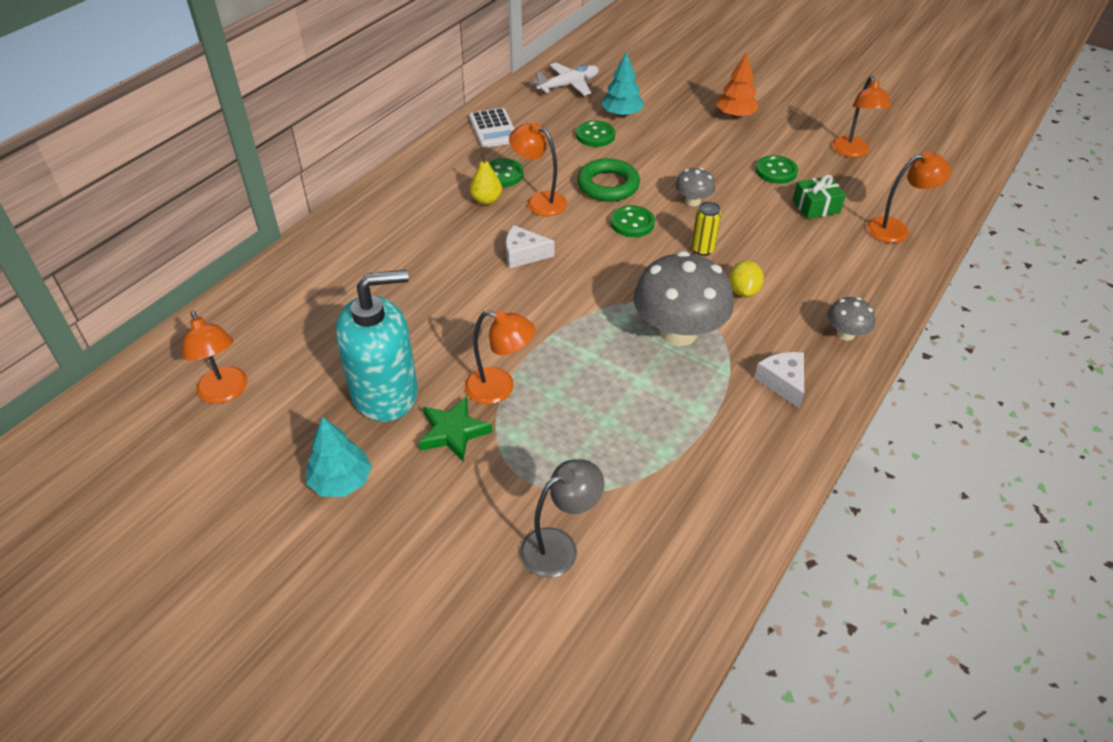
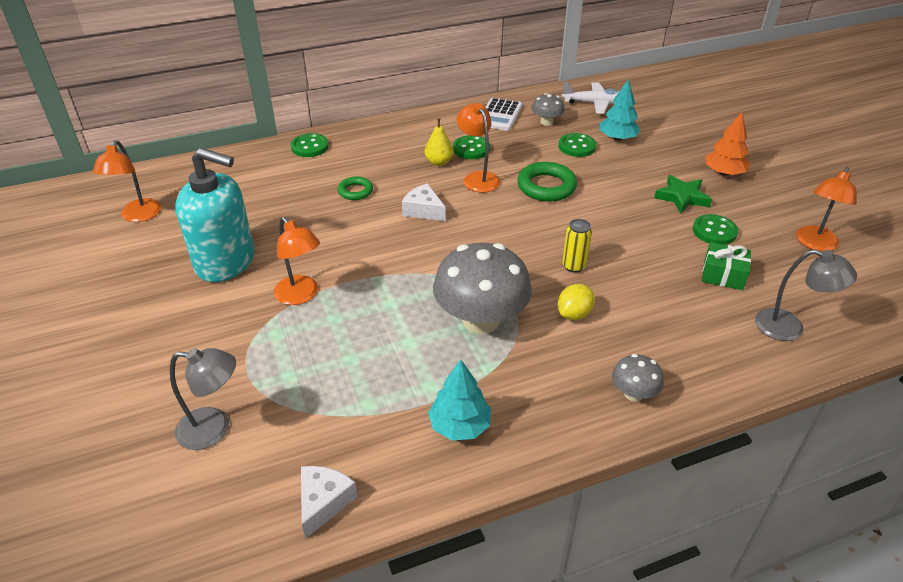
camera: 35 degrees right, 5 degrees down
(341, 481) = (136, 305): turquoise tree -> turquoise tree (459, 426)
(436, 263) = (355, 191): none -> green ring
(453, 432) = (237, 309): green star -> green star (682, 197)
(632, 223) = (535, 222): green button -> green button (310, 147)
(692, 201) = (607, 225): grey mushroom -> grey mushroom (546, 122)
(783, 382) = (527, 404): white cheese -> white cheese (323, 502)
(896, 229) = (789, 328): orange lamp -> grey lamp

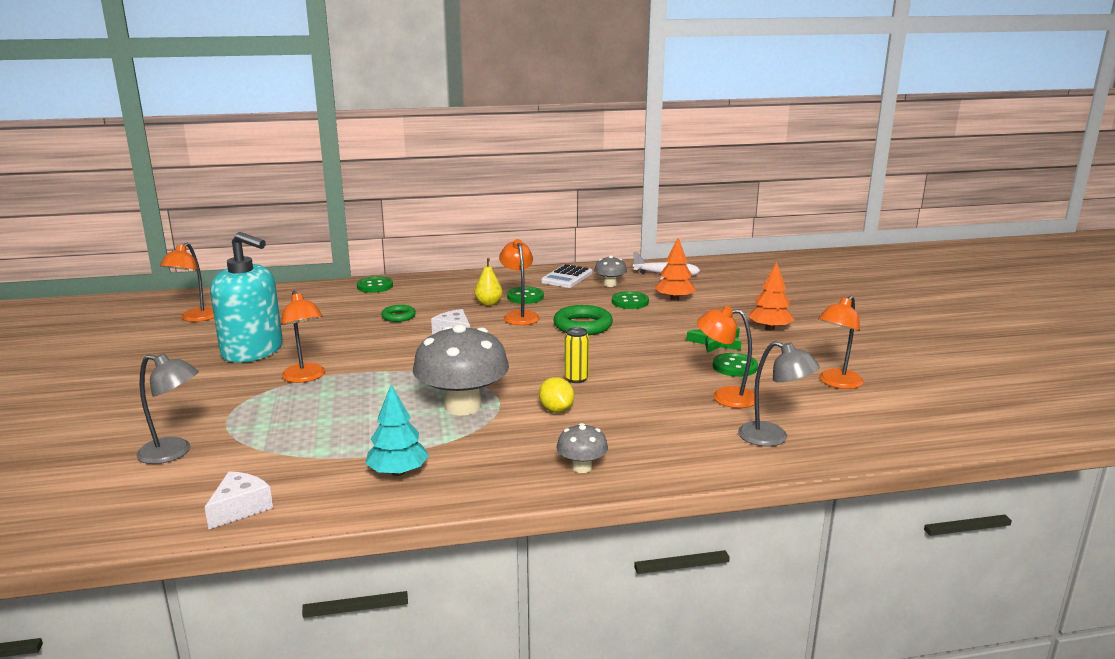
camera: 10 degrees right, 20 degrees down
(574, 314) = (556, 410): yellow lemon -> yellow lemon turned 75 degrees counterclockwise
(617, 138) = (674, 299): turquoise tree -> orange tree
(723, 275) = (725, 396): green gift -> orange lamp

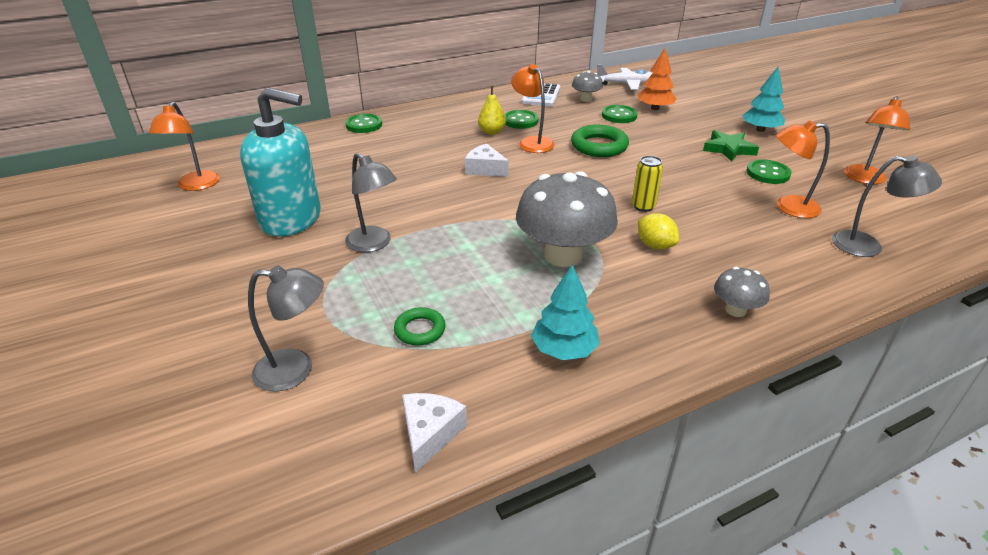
camera: 15 degrees left, 15 degrees up
(306, 377) = (374, 244): orange lamp -> grey lamp
(398, 316) = (415, 157): green ring -> green ring (420, 330)
(769, 329) = (760, 130): orange tree -> turquoise tree

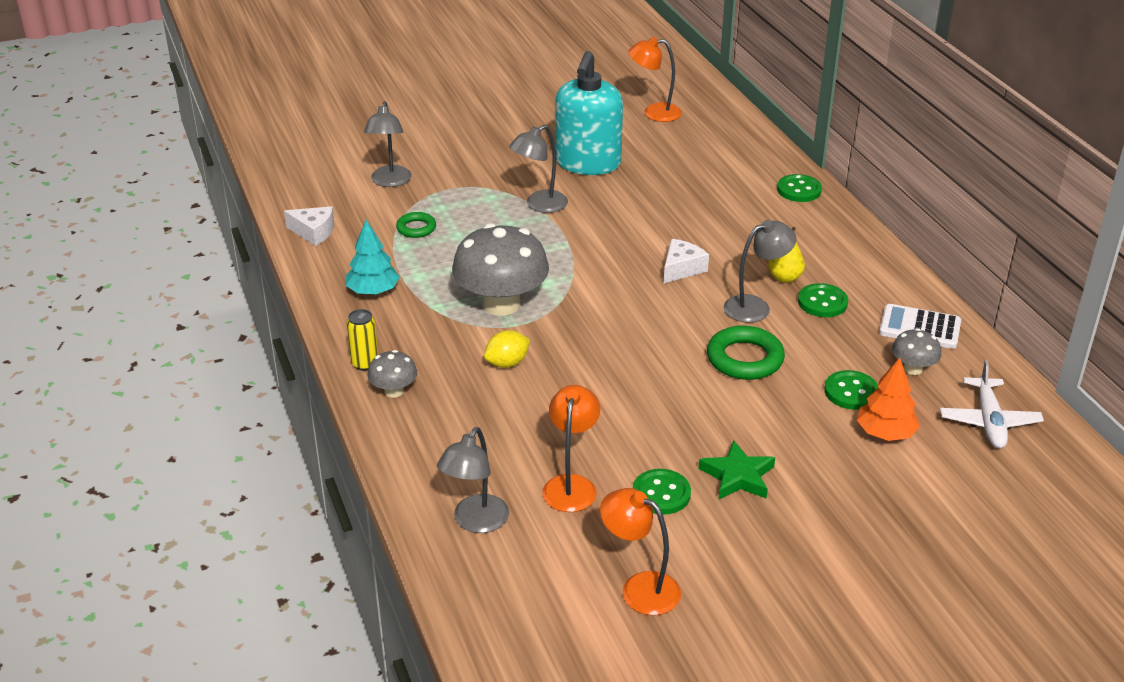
camera: 95 degrees right, 0 degrees up
(532, 142) = (755, 306): orange lamp -> grey lamp
(643, 206) = (586, 369): yellow can -> yellow can (365, 363)
(760, 130) = (810, 530): turquoise tree -> none

